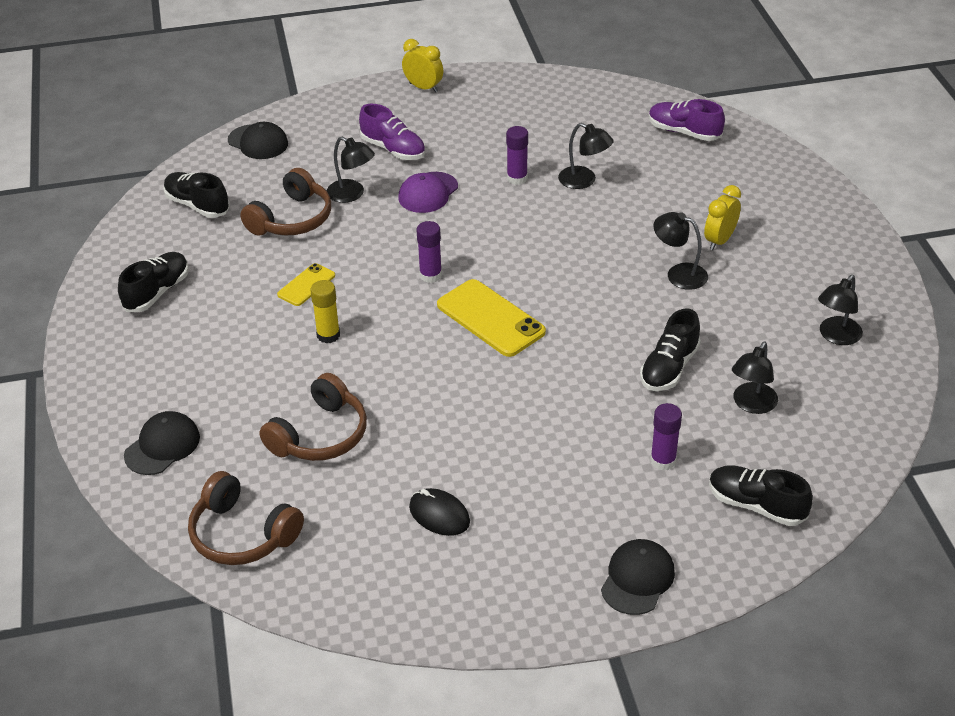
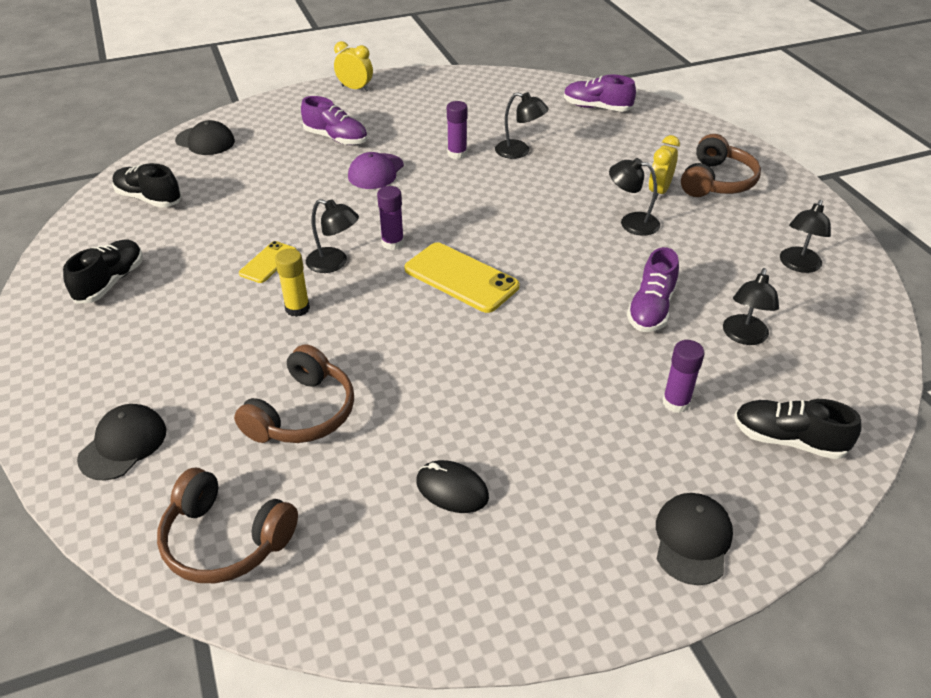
camera: 10 degrees left, 0 degrees up
(292, 219) = (246, 203): brown headphones -> brown headphones (716, 181)
(352, 194) = (302, 178): black lamp -> black lamp (334, 263)
(669, 368) = (651, 309): black shoe -> purple shoe

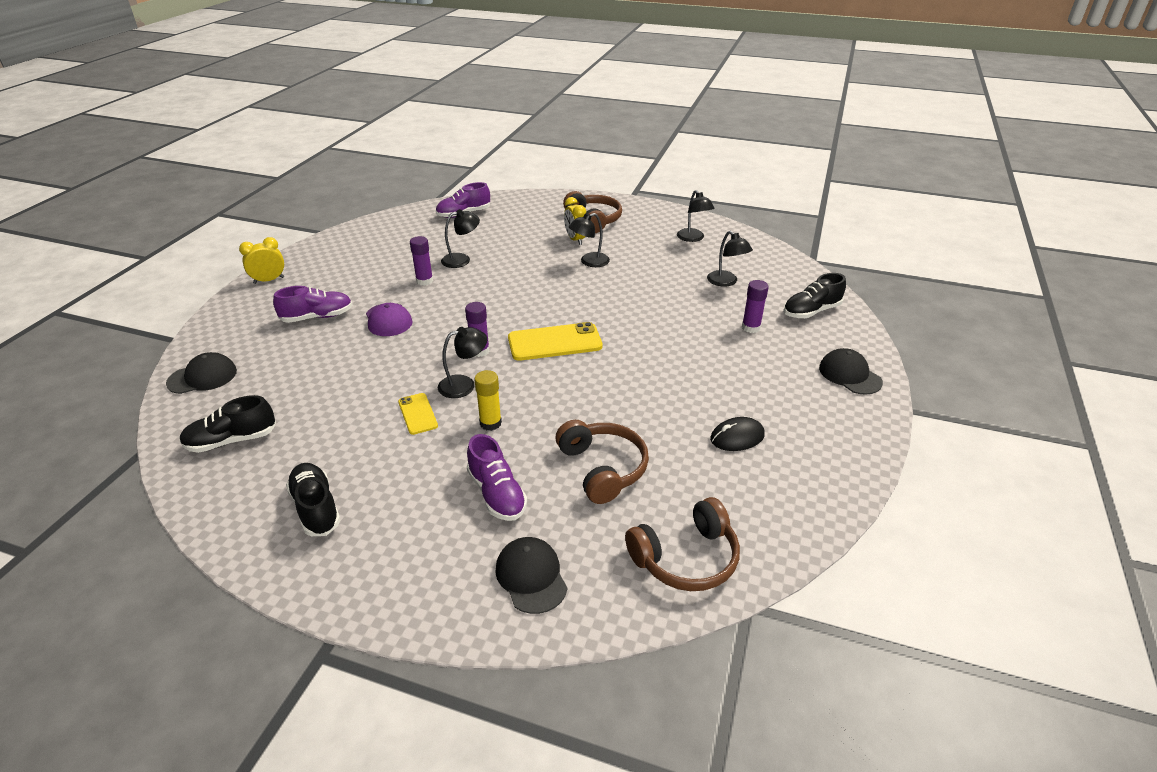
camera: 50 degrees left, 5 degrees down
(651, 309) = (670, 296): purple shoe -> purple shoe (497, 494)

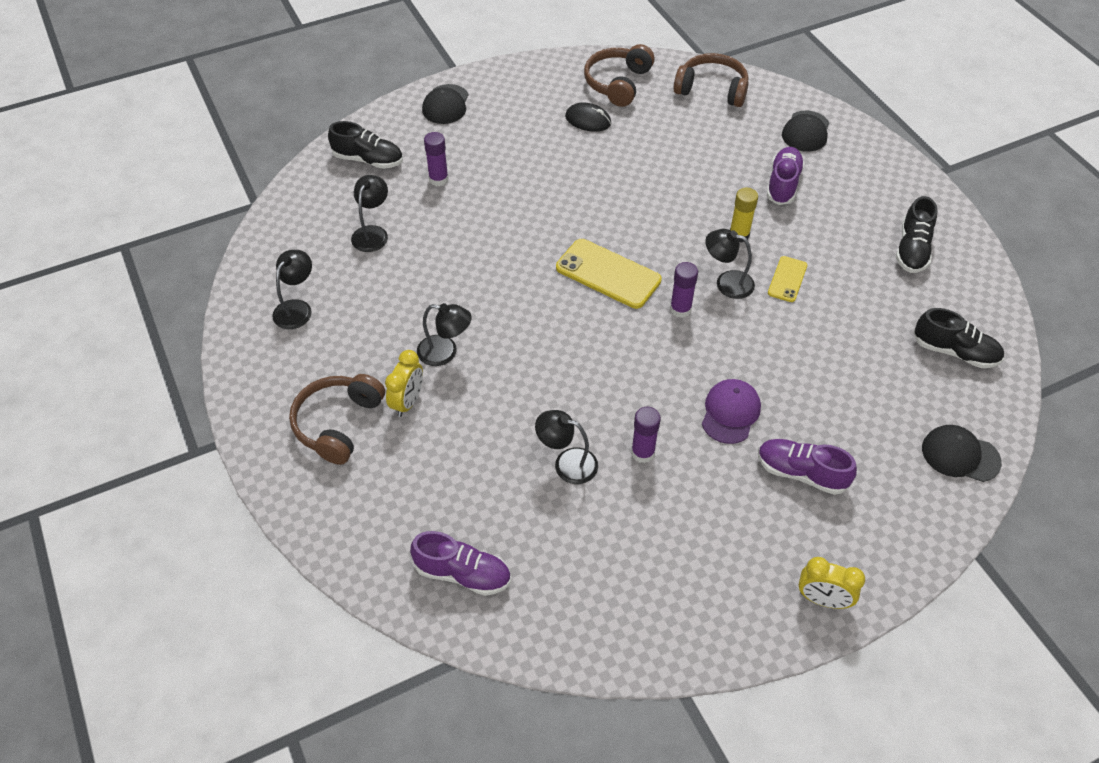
camera: 135 degrees left, 15 degrees up
(602, 468) = (698, 157): brown headphones -> brown headphones (618, 83)

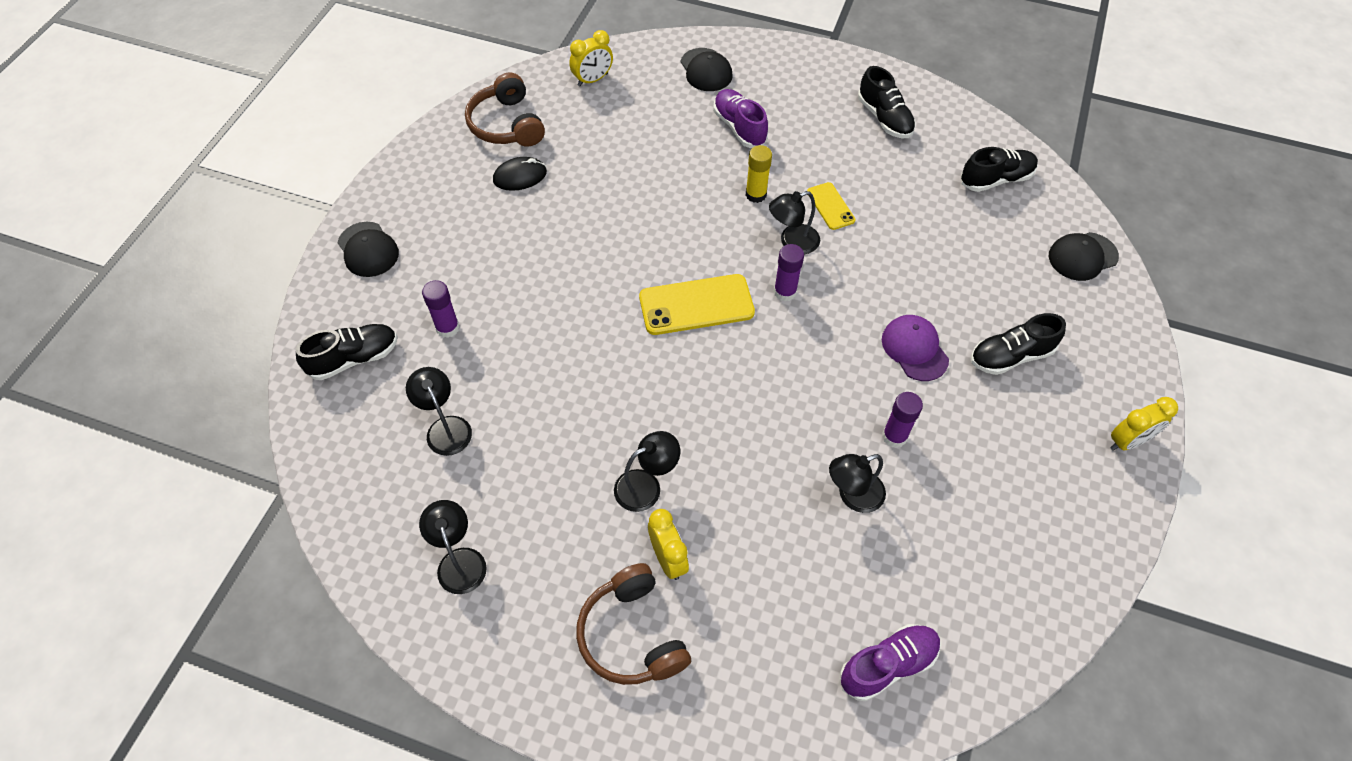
camera: 45 degrees left, 5 degrees up
(712, 89) = (592, 80): brown headphones -> yellow clock
(801, 473) = (1010, 356): purple shoe -> black shoe

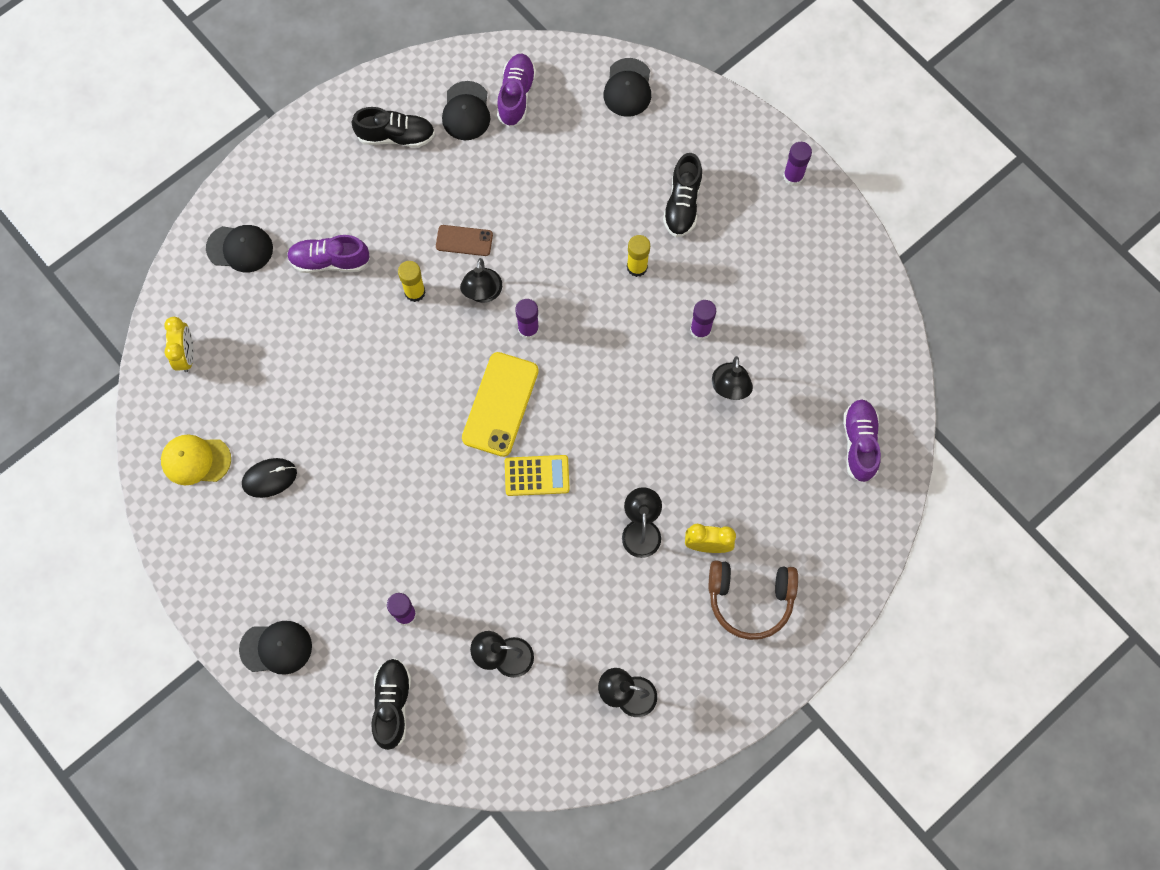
camera: 60 degrees left, 15 degrees up
(506, 124) = (196, 460): brown headphones -> yellow cap
(520, 176) = (269, 478): black mouse -> black mouse turned 60 degrees clockwise
(645, 367) = (537, 475): none -> yellow calculator
(830, 206) = (464, 241): yellow phone -> brown phone
(914, 349) = (637, 267): purple cap -> yellow glue stick
(949, 153) = (466, 111): none -> black cap
(996, 179) = (516, 95): black shoe -> purple shoe
(1128, 441) = (793, 176): yellow clock -> purple glue stick

